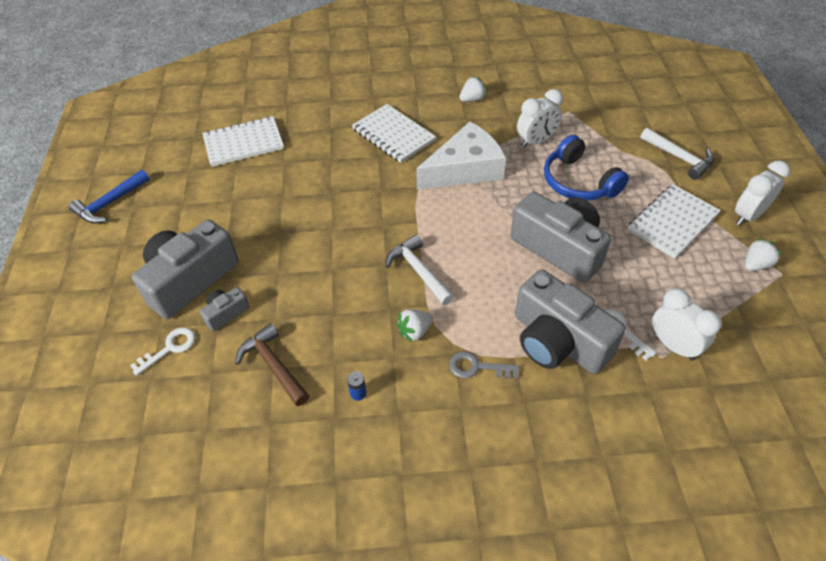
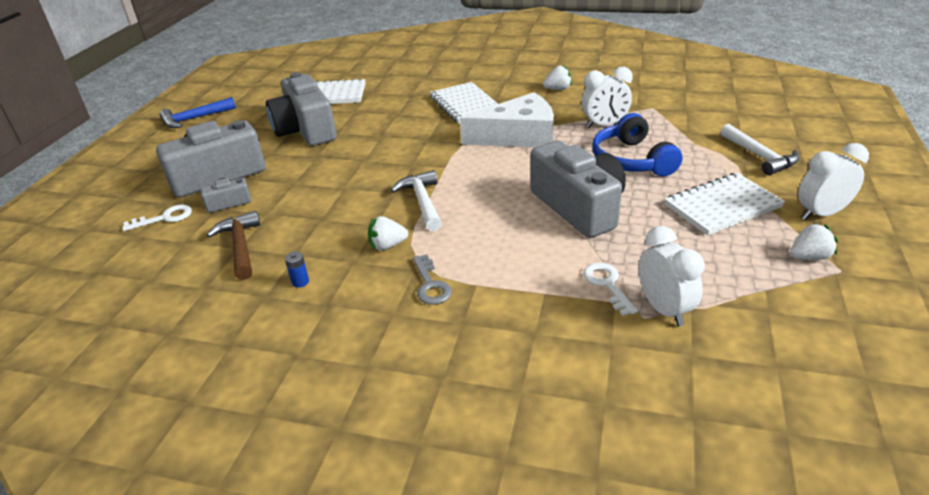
camera: 20 degrees right, 15 degrees down
(477, 367) = (430, 285): grey key -> grey key turned 135 degrees counterclockwise
(558, 341) = (531, 280): grey camera -> grey camera (305, 130)

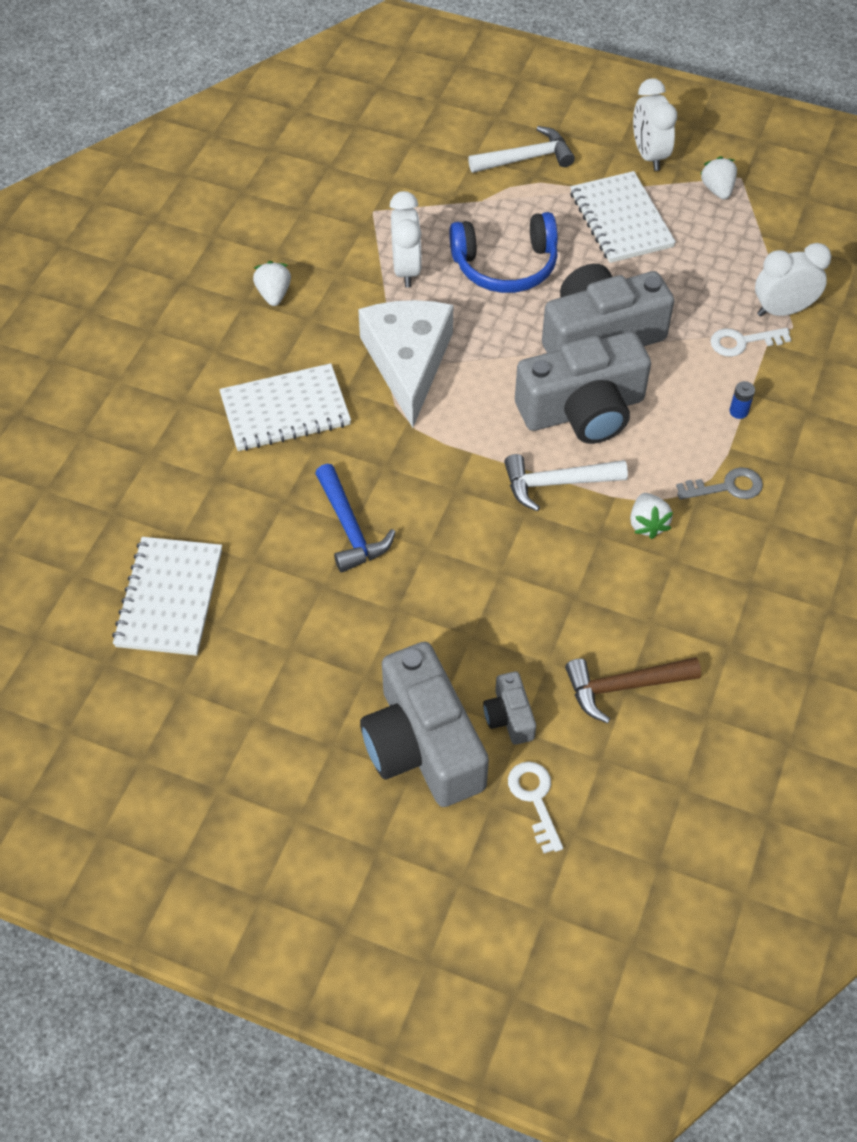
camera: 85 degrees left, 20 degrees up
(194, 119) = (188, 819): blue hammer -> blue hammer (350, 528)
(300, 282) = (707, 613): blue battery -> blue battery (738, 411)
(305, 130) = (299, 629): grey camera -> grey camera (583, 410)

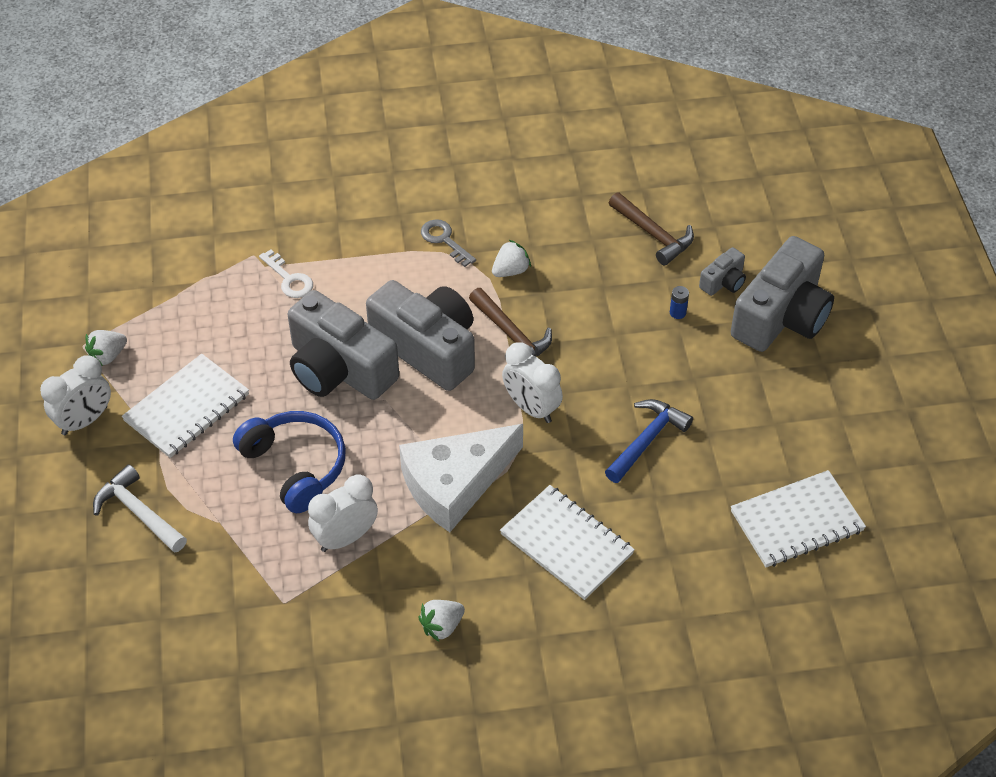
camera: 120 degrees left, 5 degrees down
(535, 799) = (769, 246): white key -> none
(556, 483) = (511, 335): white hammer -> brown hammer
(738, 411) = (365, 257): blue battery -> blue battery (677, 312)
(782, 310) = (237, 267): white clock -> white clock (531, 408)

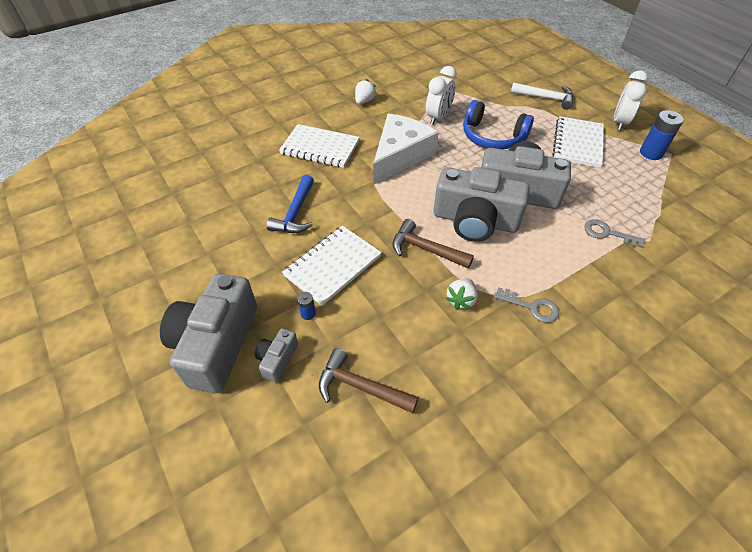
camera: 155 degrees right, 0 degrees up
(108, 356) = (651, 153): white strawberry -> blue battery
(289, 279) = (607, 233): white key -> grey key
(531, 408) = (381, 207): white clock -> none
(797, 521) = (182, 198): white notebook -> white notebook (332, 266)

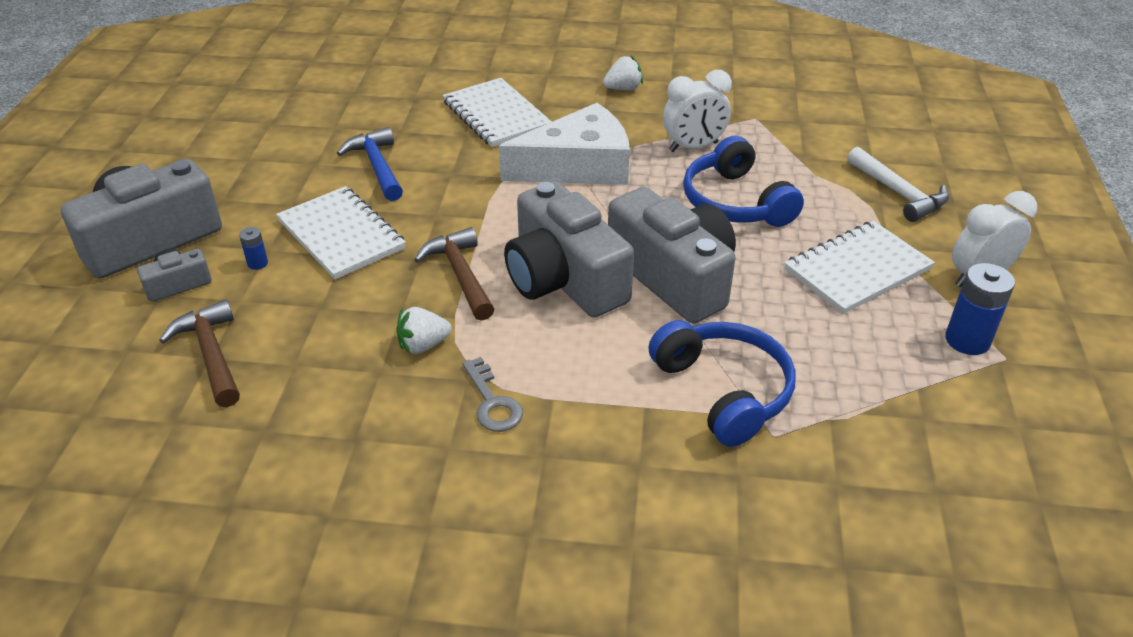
camera: 40 degrees right, 10 degrees down
(295, 213) = (377, 166): blue hammer -> blue hammer turned 105 degrees clockwise
(332, 266) = (341, 235): white notebook -> white notebook turned 60 degrees clockwise
(607, 233) = (723, 391): grey key -> blue headphones

